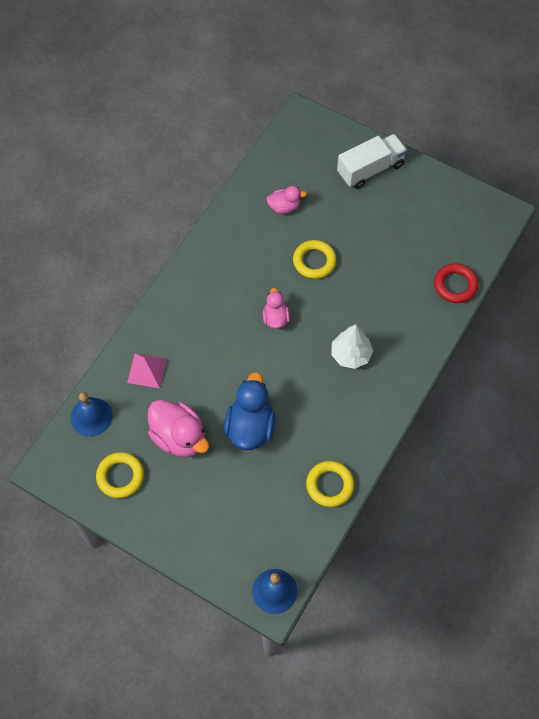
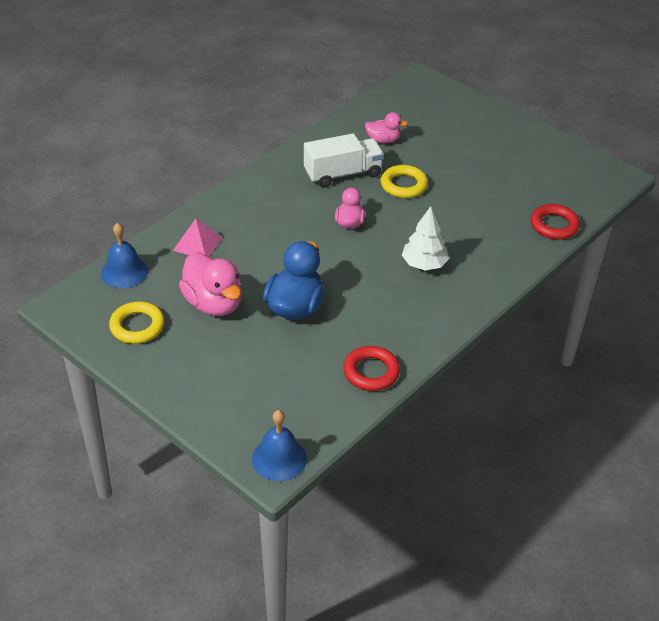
camera: 10 degrees right, 20 degrees down
(330, 485) = (371, 372): yellow ring -> red ring
(370, 169) = (481, 125): white truck -> white truck (343, 174)

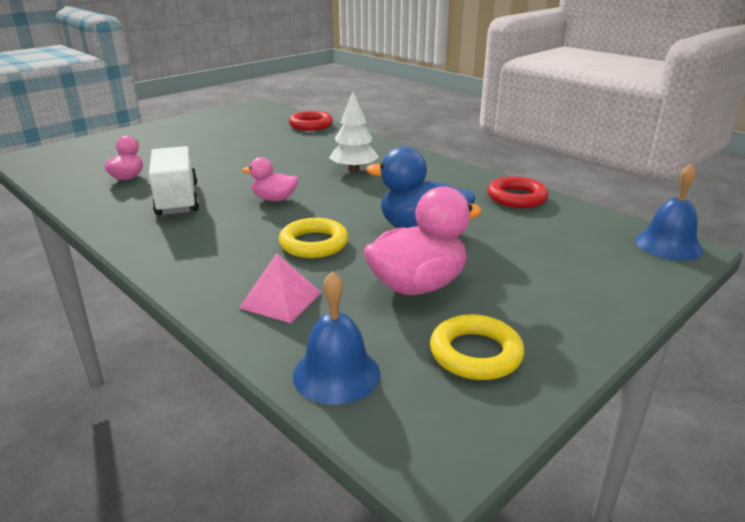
camera: 85 degrees left, 15 degrees down
(403, 185) = (220, 172): yellow ring -> yellow ring (314, 244)

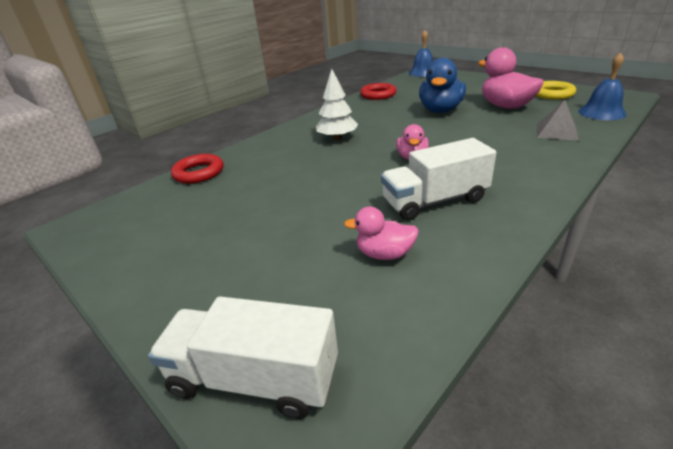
camera: 90 degrees left, 5 degrees up
(72, 149) = (254, 378): none -> white truck
(280, 299) = (556, 132): pink pyramid -> grey pyramid
(314, 244) = (479, 133): yellow ring -> none

